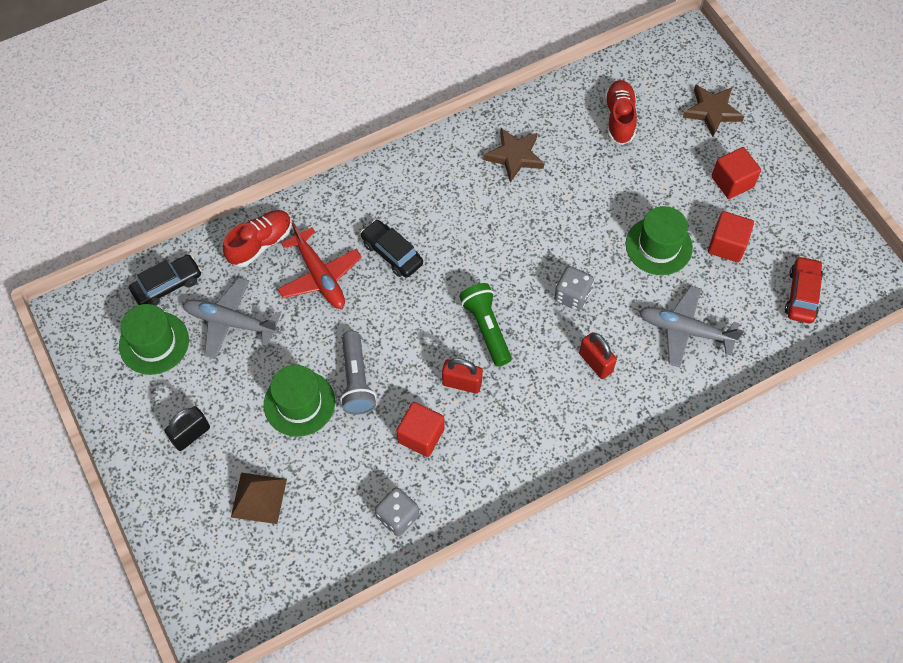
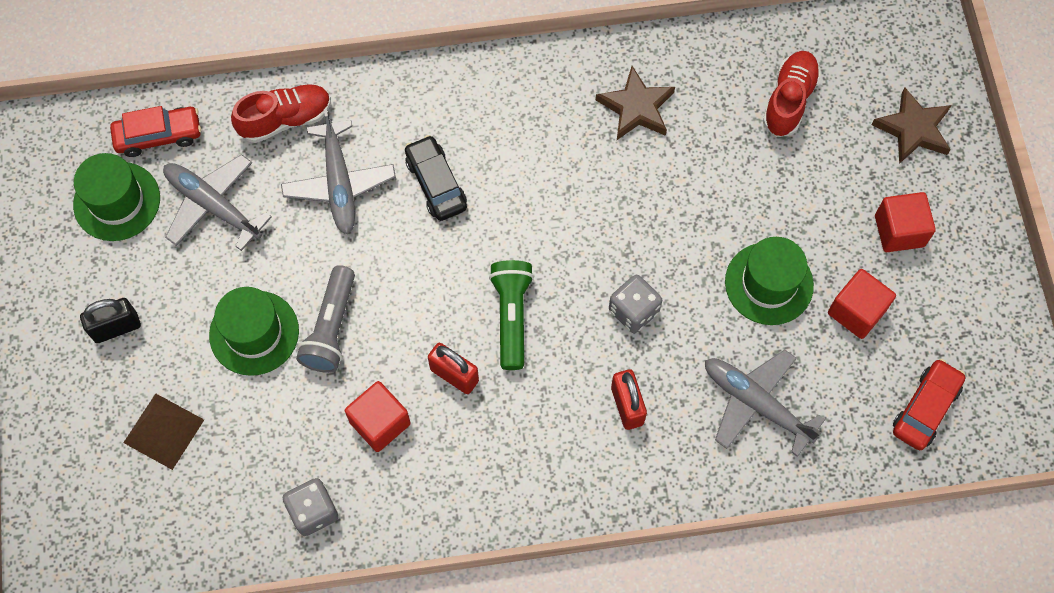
camera: 20 degrees right, 5 degrees up
(167, 285) = (159, 136): black car -> red car
(320, 275) = (339, 183): red plane -> grey plane

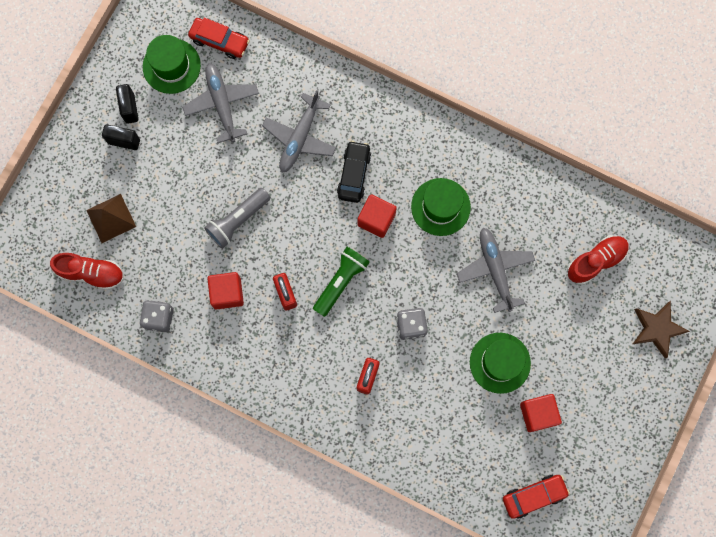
camera: 35 degrees right, 10 degrees up
(97, 284) = (130, 108): none -> black padlock
(254, 333) = (195, 195): green hat -> green hat (440, 207)
(285, 120) = (296, 78): red shoe -> red shoe (91, 273)
(636, 108) = (502, 205): brown star -> none
(756, 404) = (440, 426): grey plane -> grey plane (495, 270)
(899, 231) = (600, 384): red cube -> red cube (376, 219)

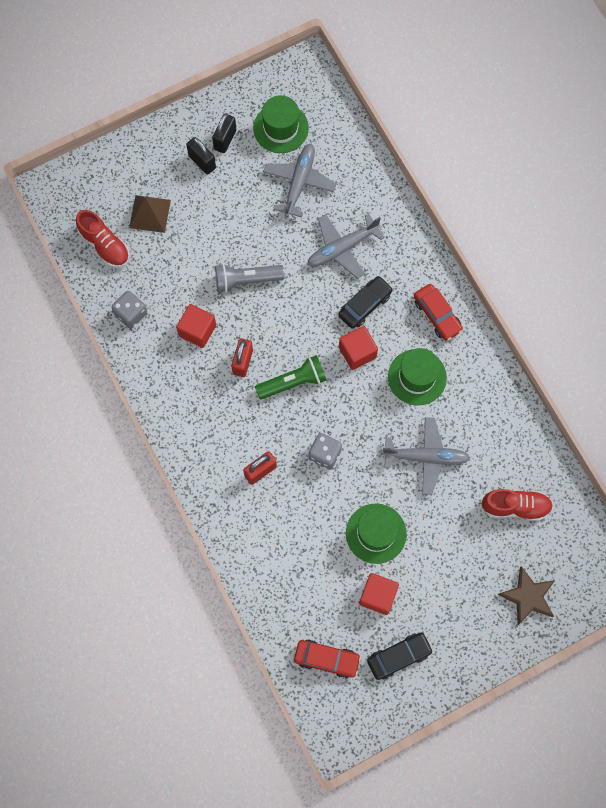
camera: 35 degrees right, 5 degrees down
(219, 41) = (332, 133): red car -> red car (437, 315)
(495, 270) = (425, 457): grey plane -> grey plane turned 75 degrees clockwise
(590, 452) = (399, 656): none -> black car

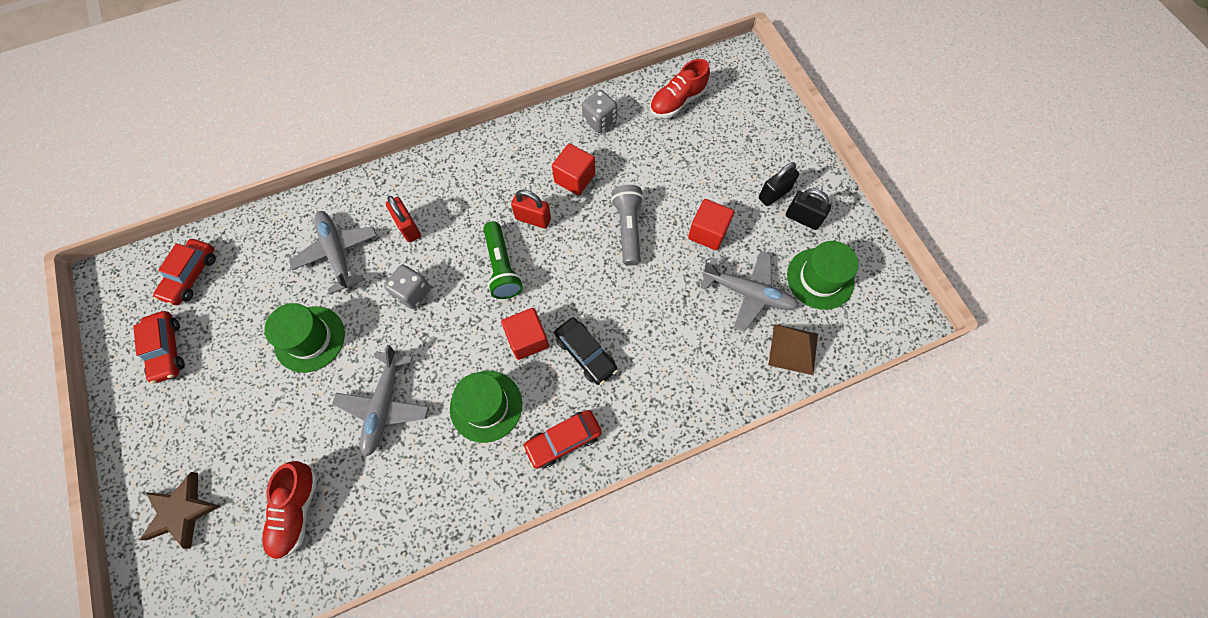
camera: 95 degrees right, 5 degrees down
(150, 213) = (712, 142): brown pyramid -> brown pyramid (793, 349)
(342, 248) = (661, 335): grey plane -> grey plane (337, 254)
(378, 596) = (240, 334): red cube -> red cube (708, 232)
(399, 656) = (167, 350): black car -> red car

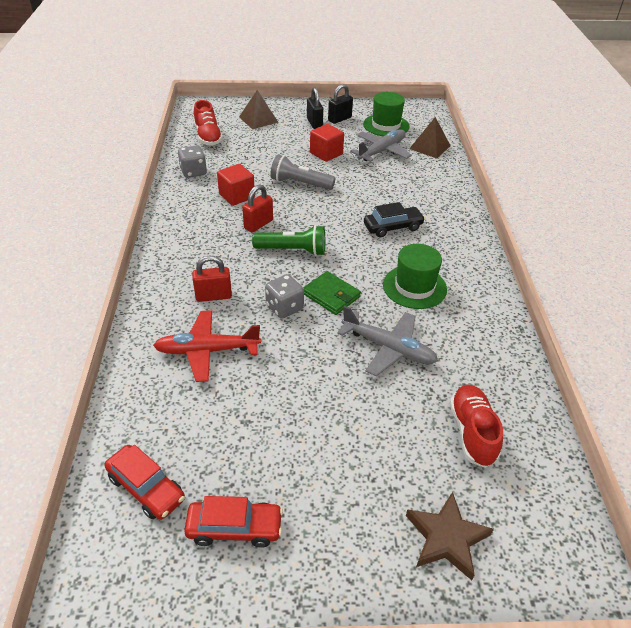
camera: 70 degrees left, 25 degrees down
(296, 511) = (472, 432): red shoe -> red shoe turned 120 degrees counterclockwise
(310, 339) = (292, 390): green hat -> none
(337, 254) = (207, 351): grey plane -> red plane
(444, 328) = (331, 295): none -> green wallet
(527, 339) = (366, 252): red cube -> none
(563, 440) = (458, 254): red car -> none
(746, 132) = (258, 119): none -> brown pyramid

